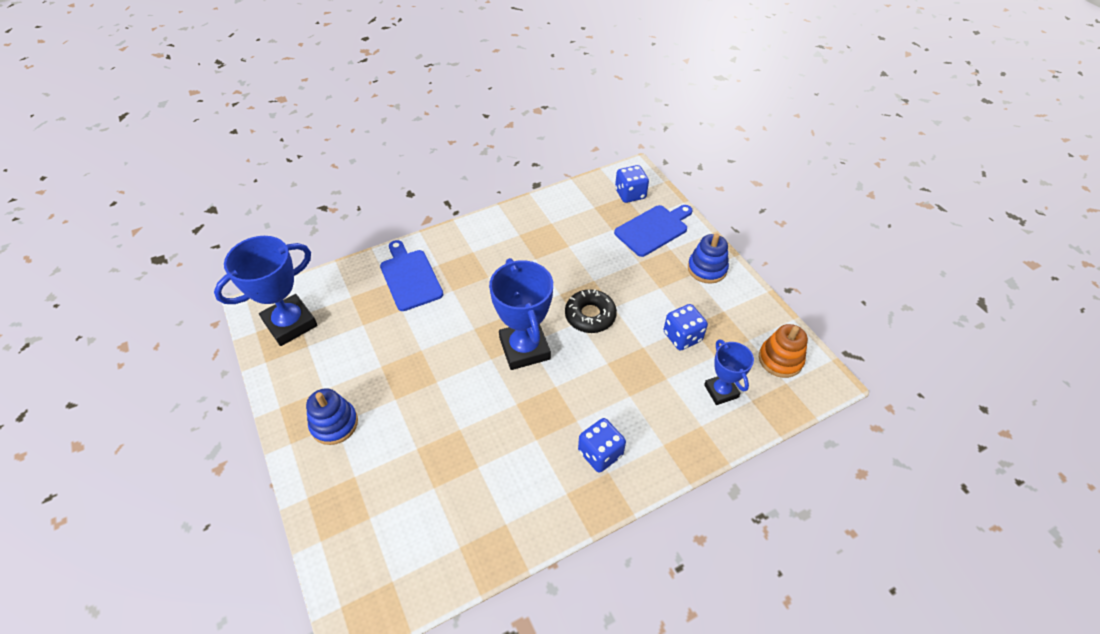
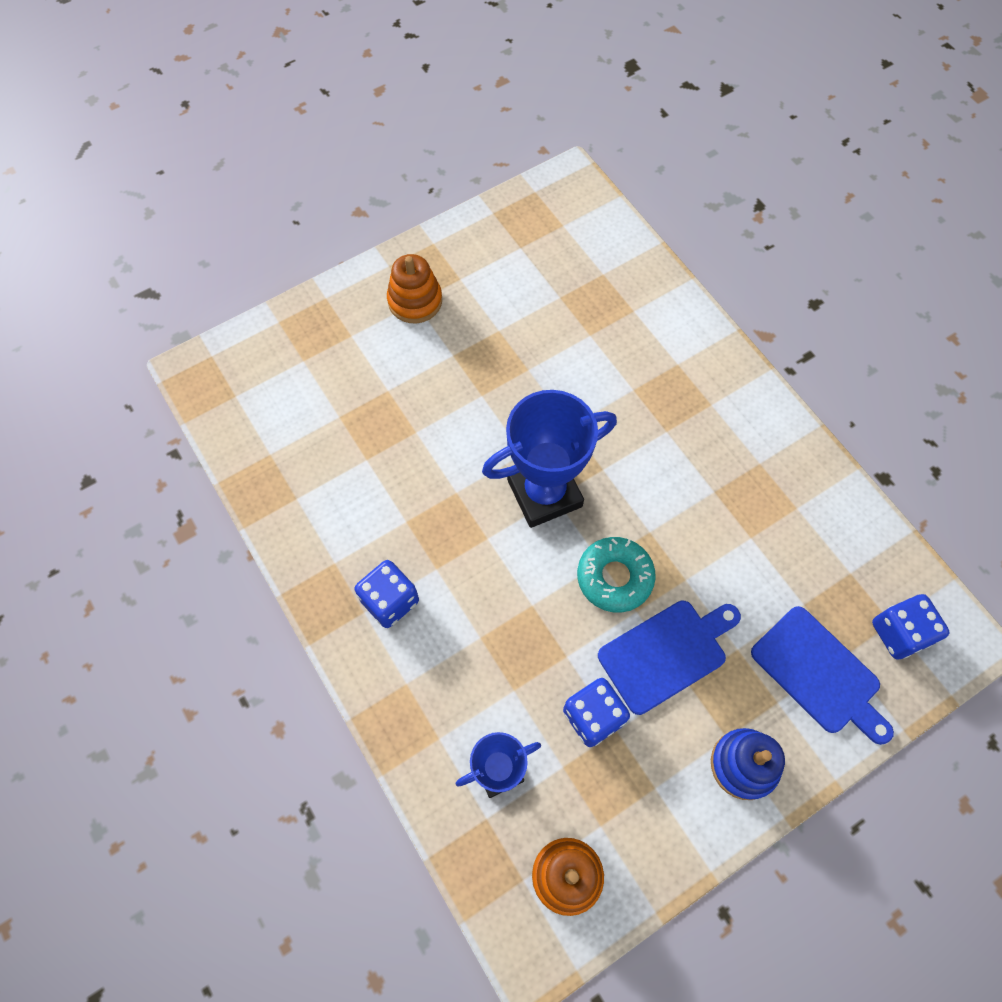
camera: 85 degrees right, 15 degrees up
(290, 323) = (551, 221): blue trophy -> none
(334, 424) = (415, 301): blue stacking toy -> orange stacking toy
(410, 277) = (647, 334): blue cutting board -> blue cutting board (667, 653)
(590, 315) = (614, 577): black donut -> turquoise donut

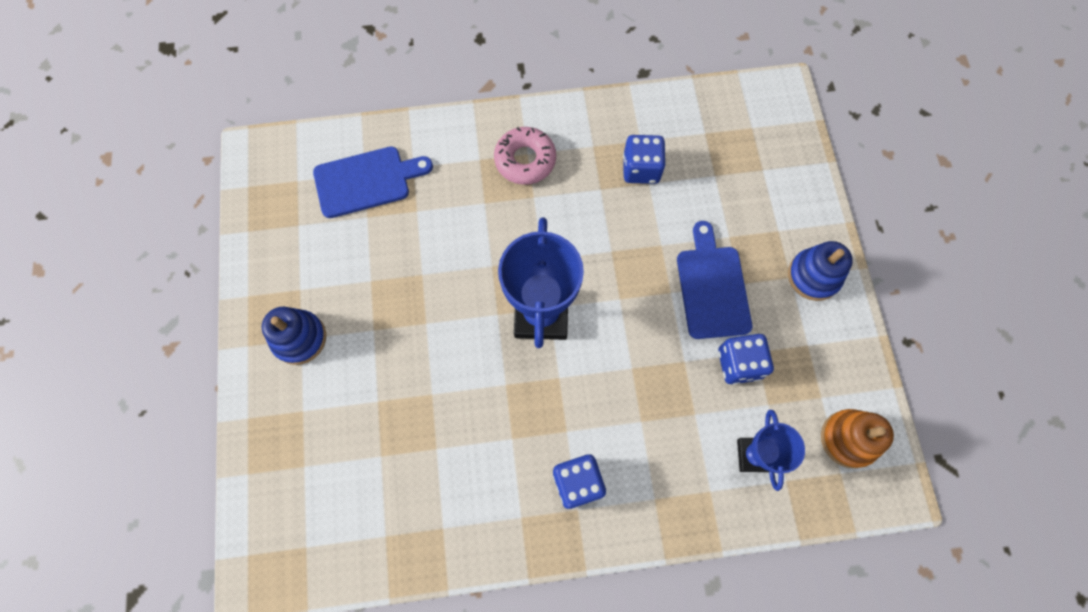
camera: 65 degrees left, 5 degrees up
(415, 301) = (299, 338): orange stacking toy -> blue stacking toy
(614, 577) = (636, 295): turquoise donut -> none
(703, 405) = (525, 160): none -> pink donut
(819, 674) = (769, 193): blue cutting board -> blue cutting board (367, 181)
(899, 633) = (761, 127): blue dice -> blue dice (641, 169)

